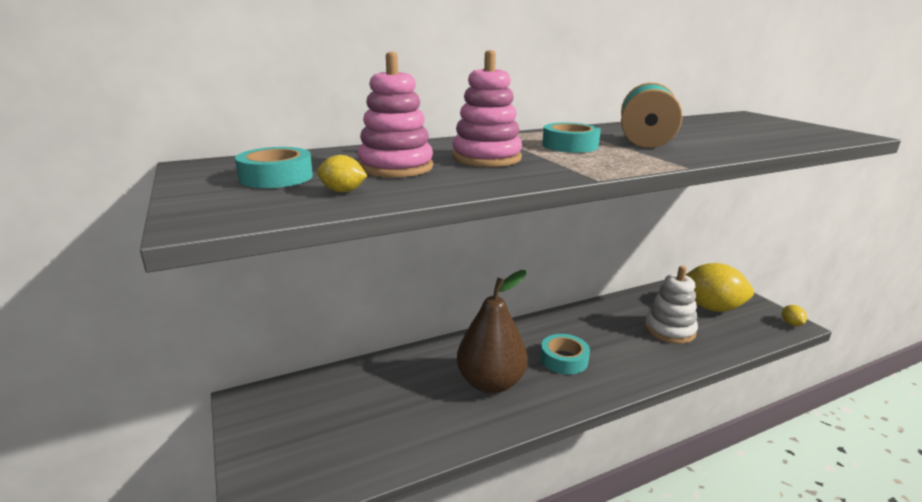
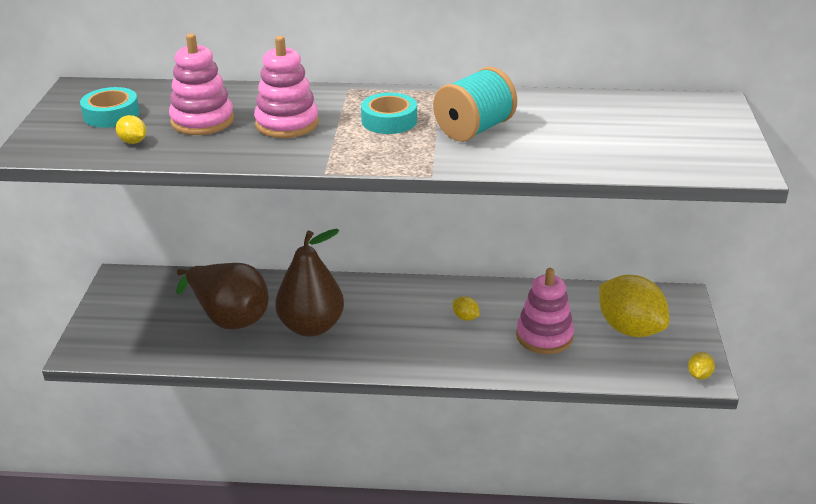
camera: 30 degrees right, 10 degrees up
(403, 401) = (228, 317): none -> brown pear
(564, 359) = (399, 328): turquoise tape -> none
(601, 334) = (465, 317): none -> yellow lemon
(669, 330) = (544, 336): white stacking toy -> pink stacking toy

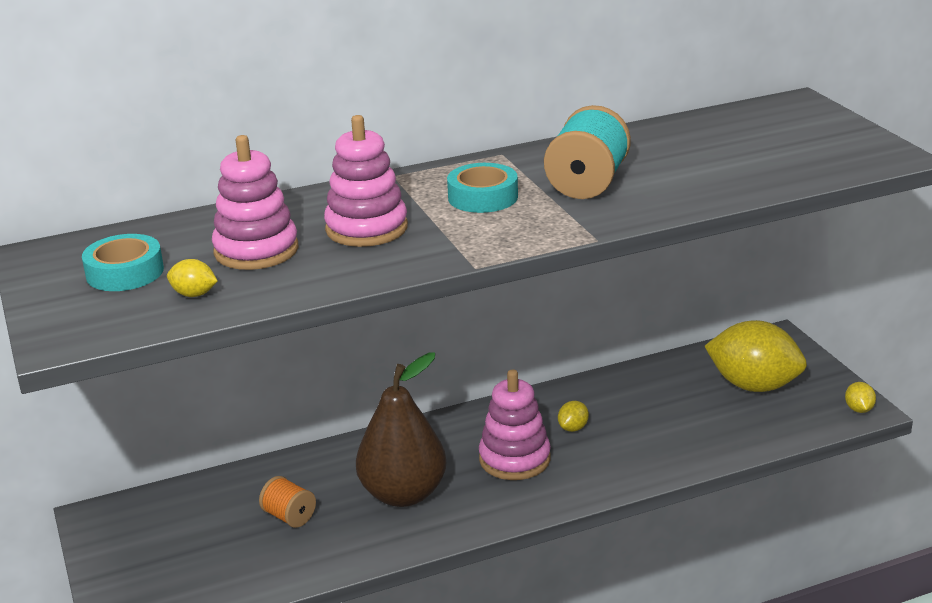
camera: 25 degrees left, 5 degrees down
(228, 317) = (289, 517): brown pear -> orange spool
(465, 317) = (573, 428): yellow lemon -> yellow lemon turned 75 degrees counterclockwise
(544, 336) = (674, 421): pink stacking toy -> pink stacking toy (514, 459)

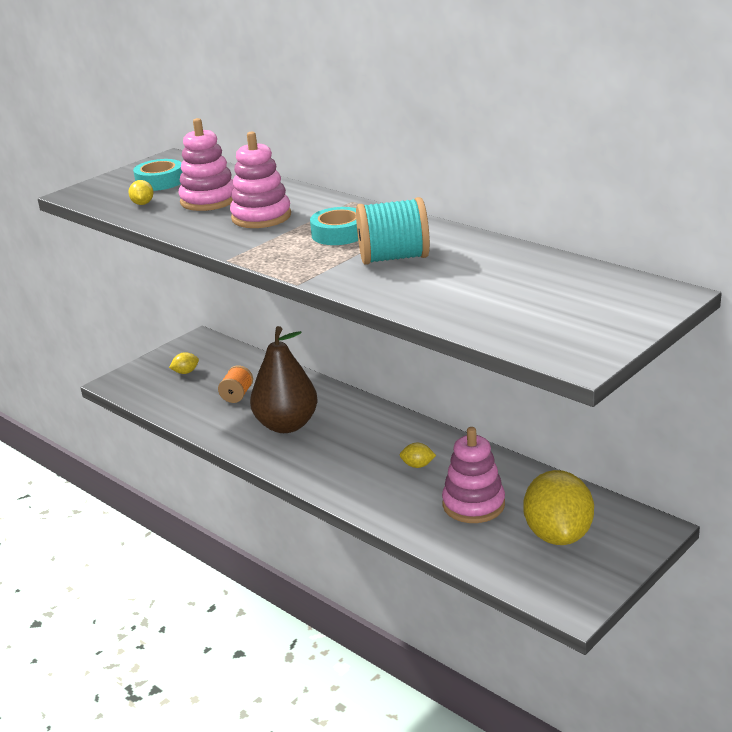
camera: 65 degrees right, 0 degrees up
(514, 459) = (358, 453): pink stacking toy -> pink stacking toy (473, 504)
(858, 409) = (572, 604): yellow lemon -> yellow lemon (186, 372)

